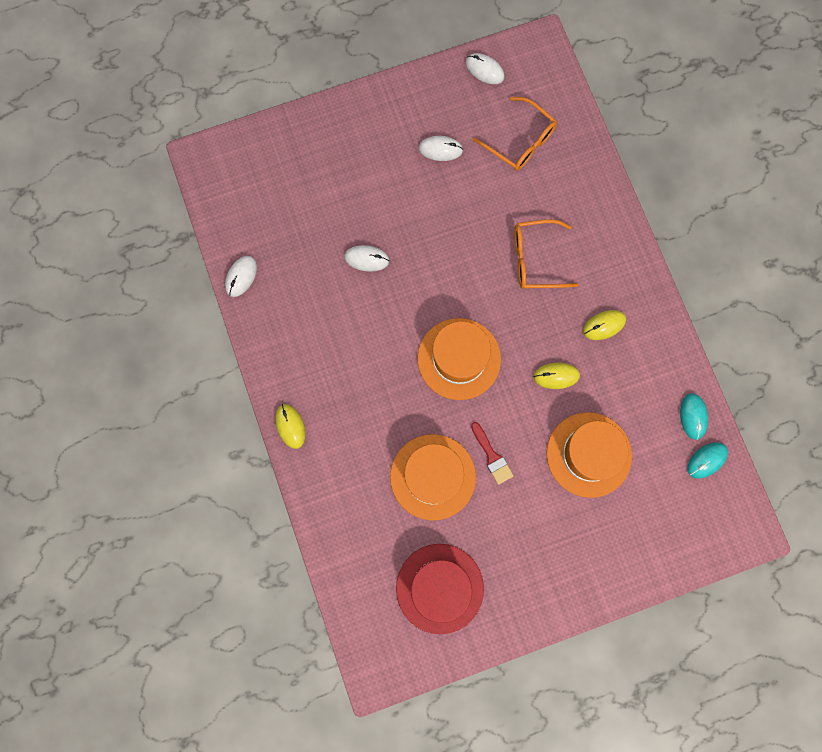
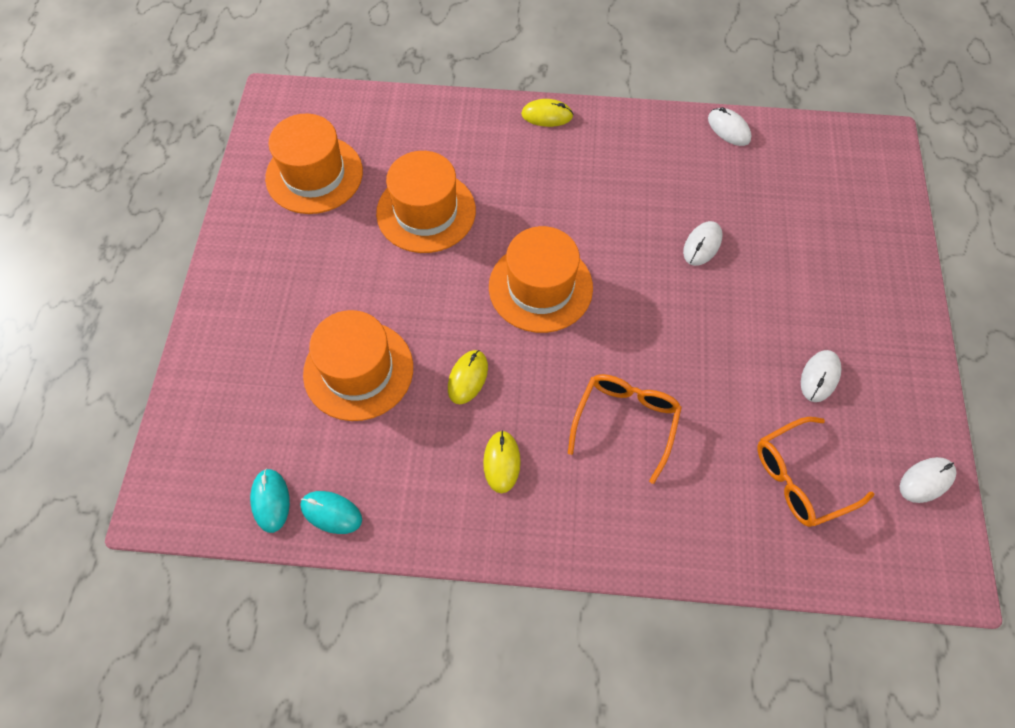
camera: 115 degrees right, 15 degrees down
(439, 588) = (314, 175): red hat -> orange hat
(492, 456) = (415, 273): red brush -> none

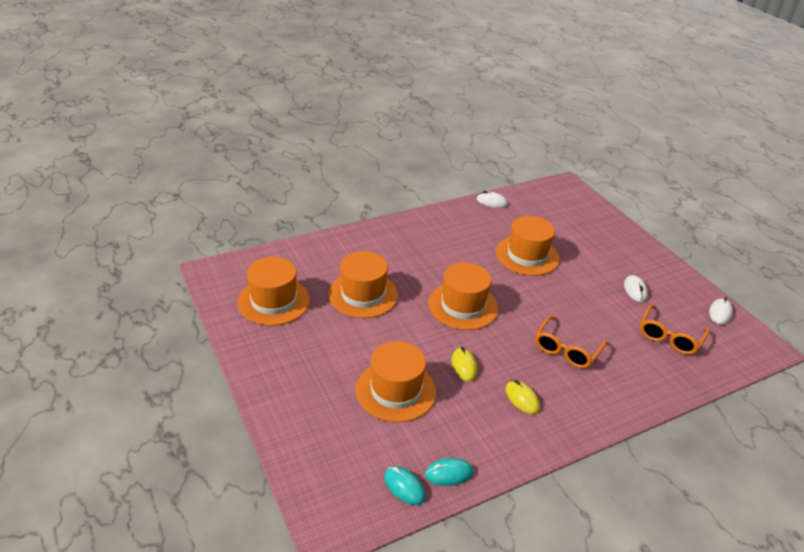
camera: 35 degrees left, 25 degrees down
(547, 115) = (391, 226): yellow mouse -> none
(625, 422) = (566, 349): orange glasses -> orange glasses turned 135 degrees counterclockwise
(702, 245) = (527, 255): white mouse -> orange hat

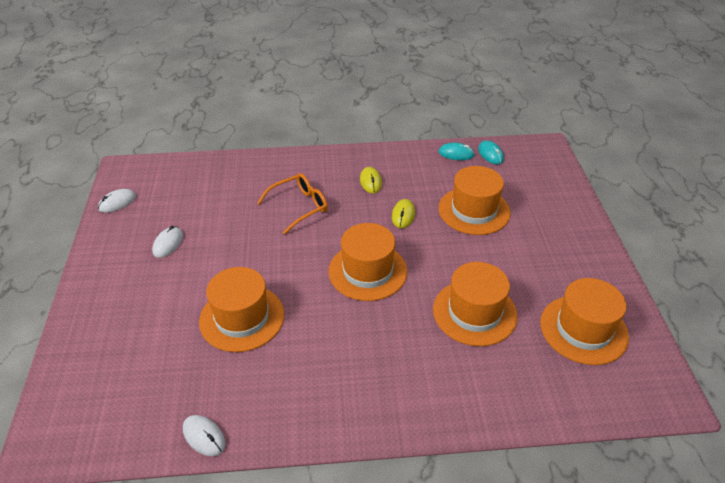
camera: 155 degrees left, 5 degrees up
(669, 337) = (194, 195): orange glasses -> none

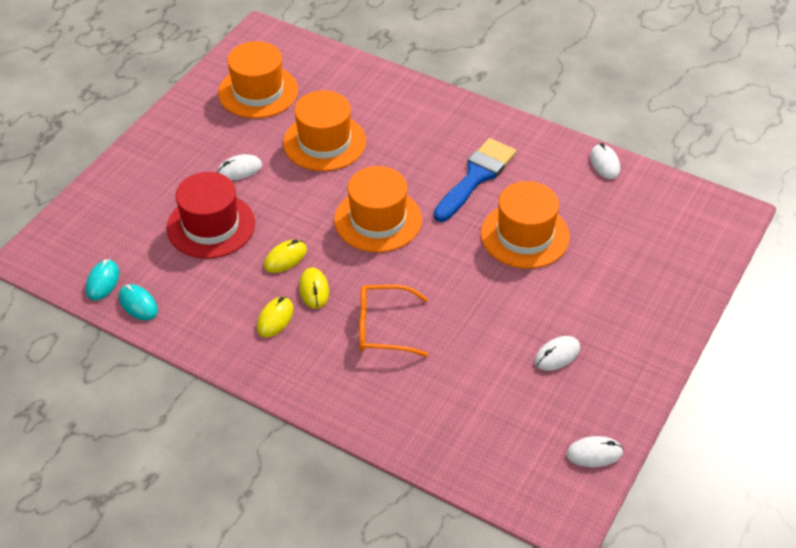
camera: 145 degrees left, 5 degrees up
(320, 349) = (476, 177): none -> blue brush
(364, 207) = (314, 290): none -> yellow mouse
(474, 210) = (211, 226): orange hat -> red hat
(506, 255) = (239, 170): none -> white mouse

